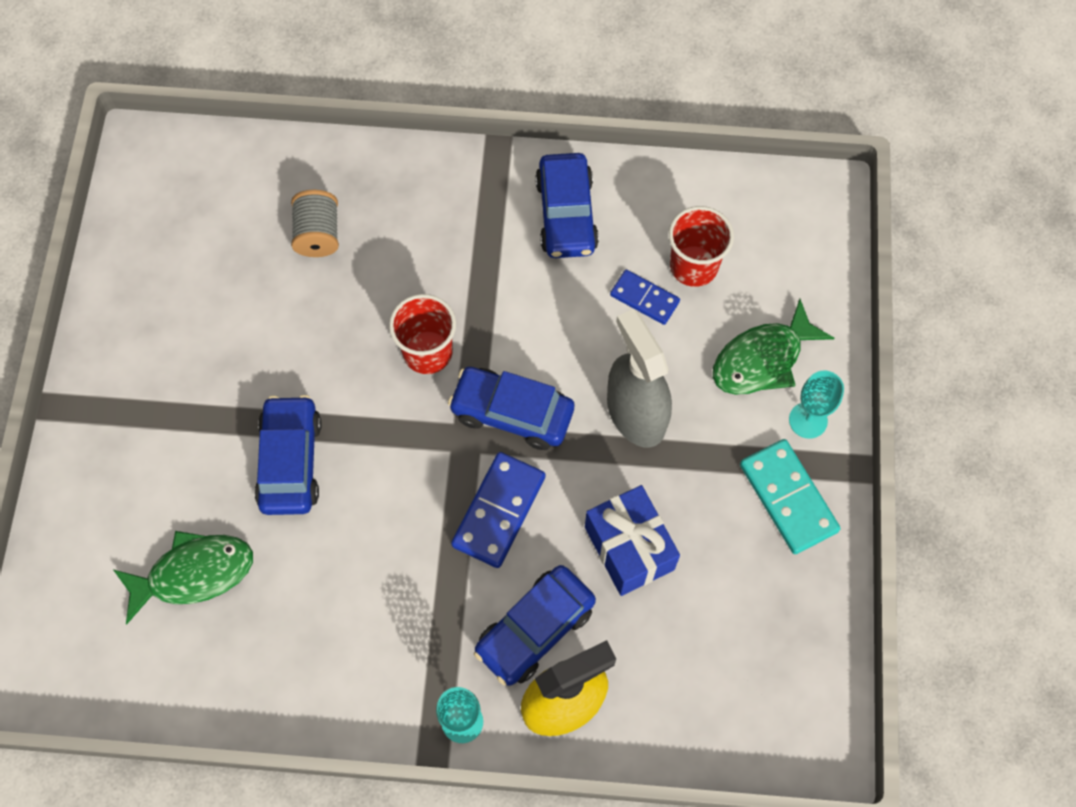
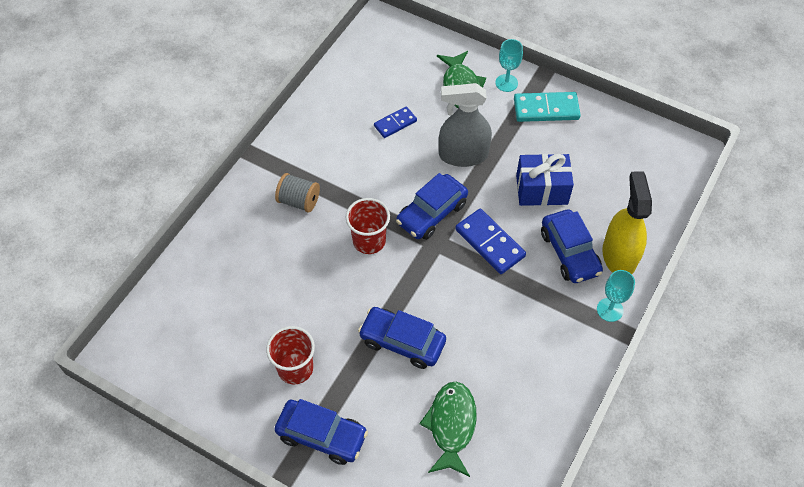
camera: 65 degrees left, 10 degrees down
(318, 234) = (253, 270): grey spool -> grey spool (299, 201)
(566, 214) = (320, 138): blue car -> blue car (322, 435)
(693, 266) = (388, 94): red cup -> red cup (295, 368)

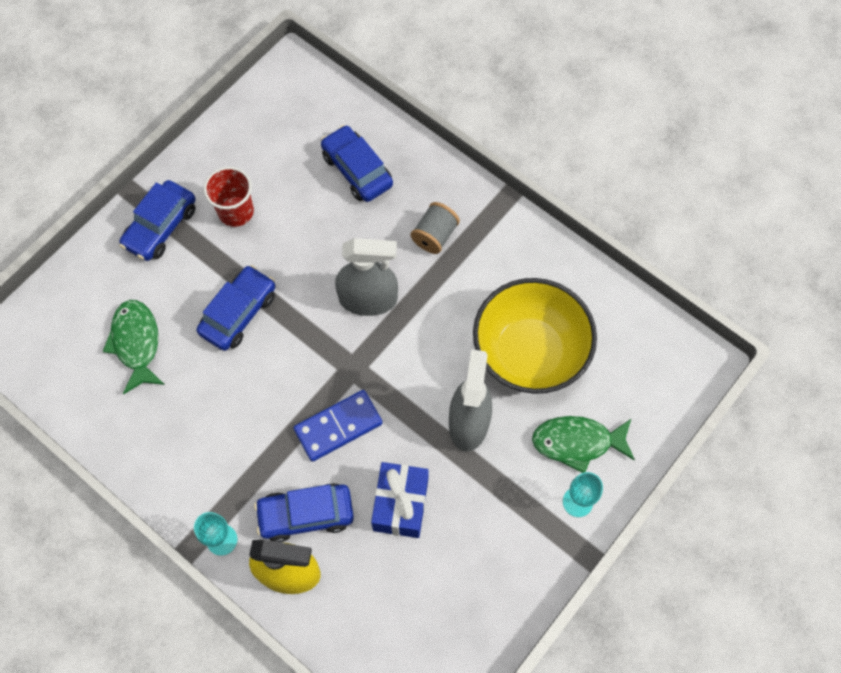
camera: 100 degrees right, 10 degrees up
(369, 241) = (368, 299): red cup -> grey spray bottle
(395, 123) = (529, 353): blue domino -> yellow bowl
(432, 213) = (391, 371): blue car -> blue car (357, 170)
(451, 426) = (136, 343): green fish -> green fish turned 120 degrees counterclockwise
(546, 109) = (526, 543): turquoise domino -> none

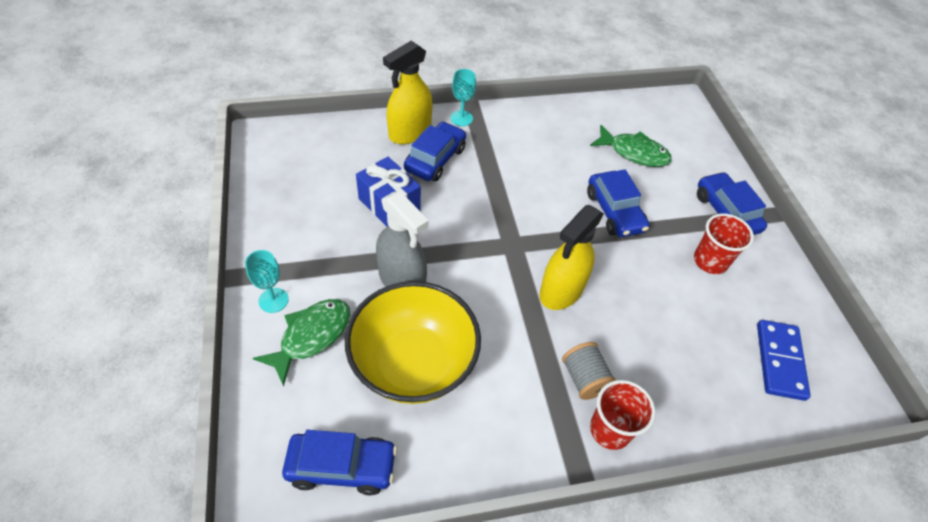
camera: 125 degrees right, 15 degrees down
(338, 427) = (476, 209): blue domino -> blue domino (779, 361)
(357, 170) = (699, 368): blue car -> blue car (342, 466)
(368, 299) = (561, 290): grey spray bottle -> yellow spray bottle
(459, 198) = (610, 429): none -> red cup

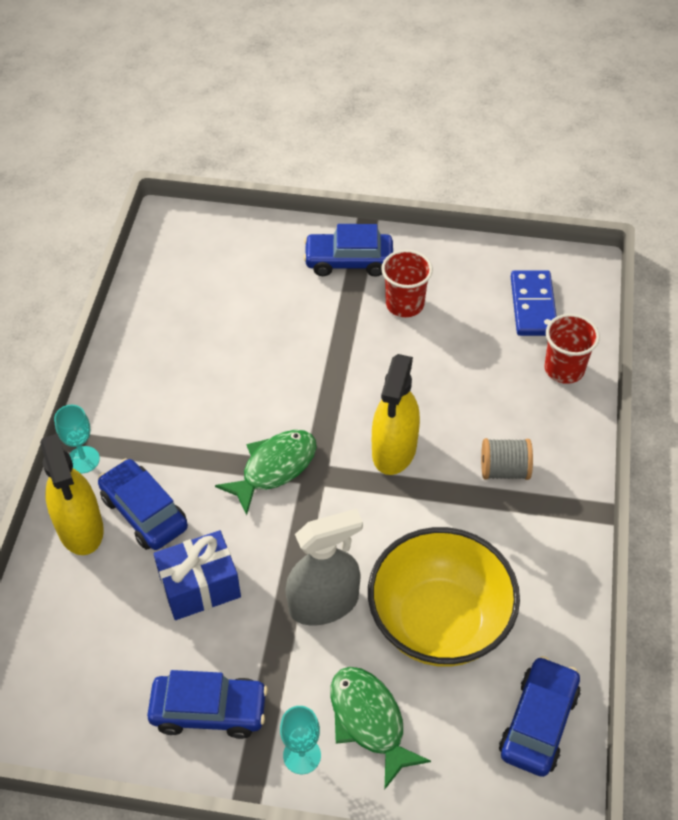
camera: 65 degrees left, 0 degrees up
(561, 290) = (394, 450): yellow spray bottle -> yellow spray bottle turned 45 degrees clockwise
(610, 429) = (563, 470): red cup -> red cup (564, 369)
(614, 211) = (307, 358): blue car -> blue car (209, 711)
(634, 152) = (228, 303): green fish -> green fish (274, 468)
(779, 361) = (533, 306): blue domino -> blue domino turned 60 degrees clockwise

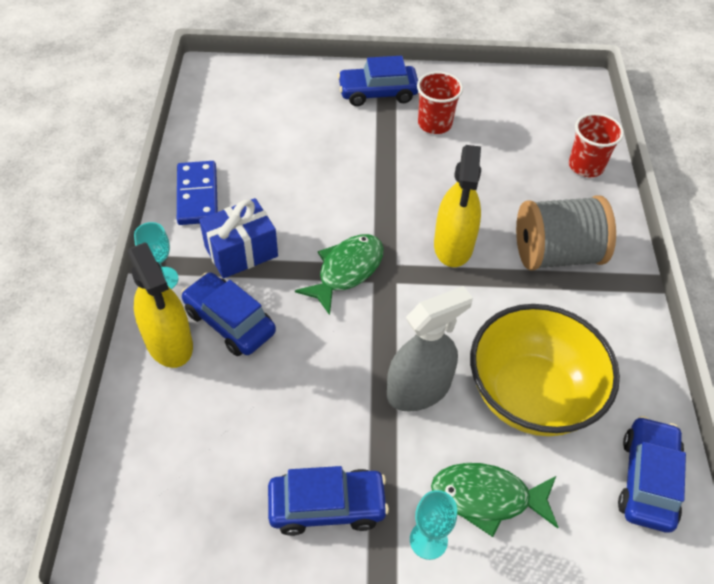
camera: 10 degrees left, 0 degrees up
(200, 587) = (296, 386): blue gift -> blue gift (241, 252)
(369, 721) = (487, 498): green fish -> green fish turned 45 degrees counterclockwise
(504, 470) = (556, 254): grey spool -> grey spool, size x1.80
(533, 306) = (545, 117): blue domino -> blue domino (197, 195)

